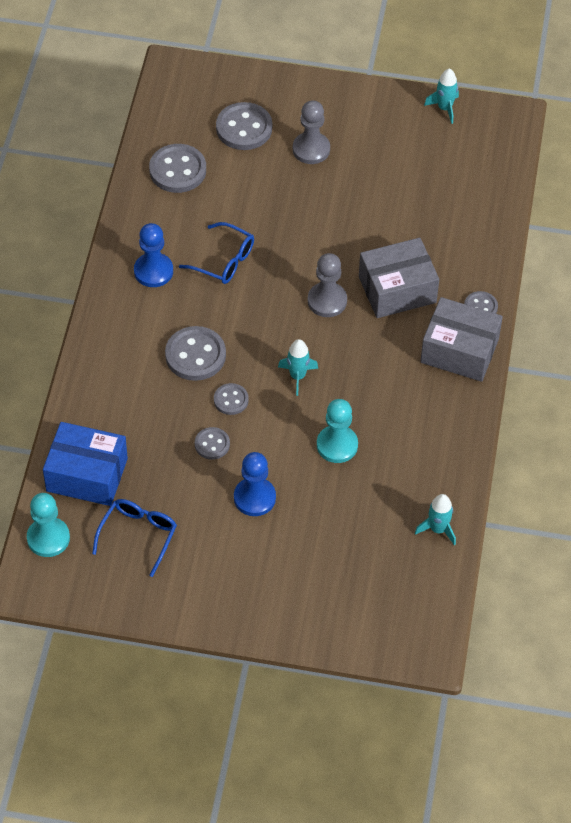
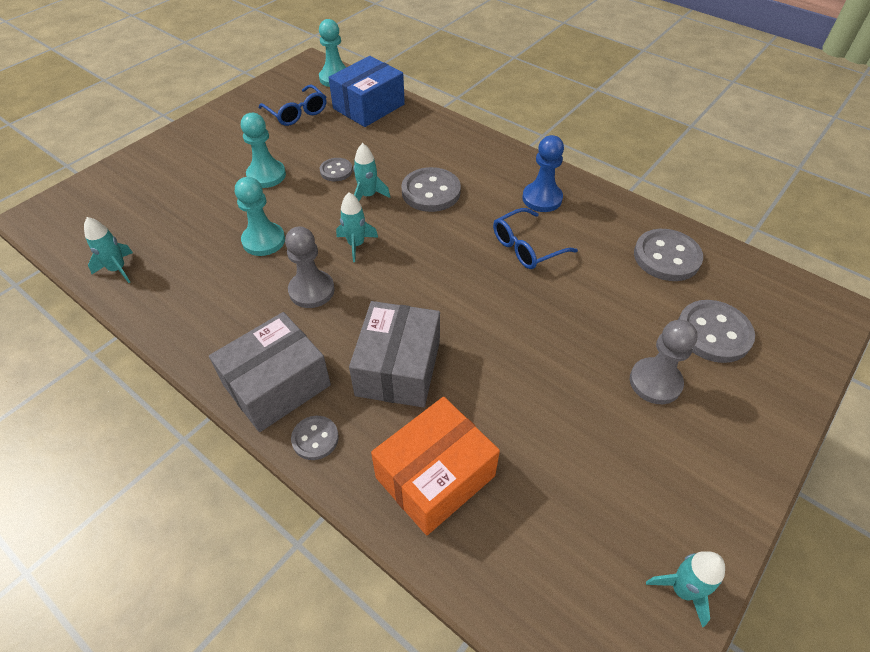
camera: 120 degrees right, 5 degrees down
(231, 400) = (368, 195): grey button -> turquoise rocket
(254, 498) = (266, 175): blue pawn -> turquoise pawn
(327, 301) = (425, 302): grey pawn -> grey pawn (311, 290)
(460, 235) = (435, 476): none -> orange box

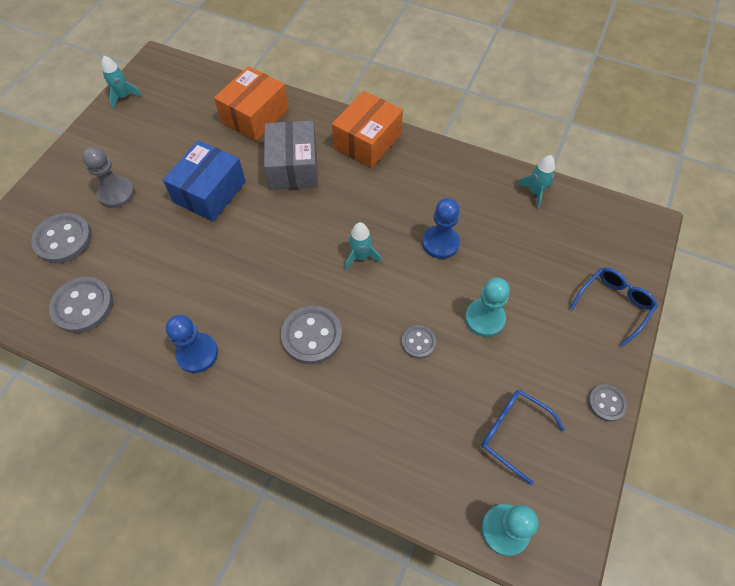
camera: 165 degrees right, 10 degrees up
(263, 240) = (440, 243): turquoise pawn -> blue pawn
(277, 385) = (367, 141): grey box -> orange box
(311, 290) = (377, 208): grey pawn -> none
(315, 438) = (330, 119): grey button -> grey button (606, 403)
(368, 106) = (431, 471): blue box -> blue box (210, 192)
(368, 195) = (372, 315): turquoise rocket -> none
(526, 247) = (211, 288): blue glasses -> blue glasses (614, 304)

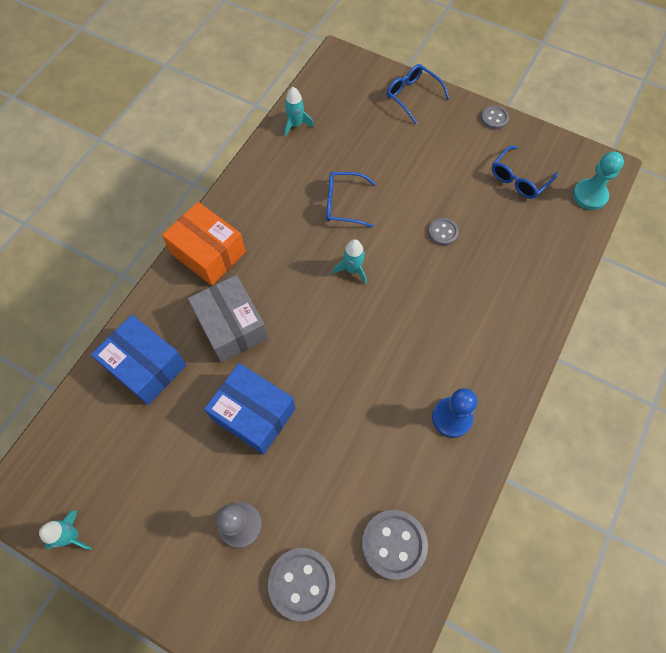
camera: 85 degrees left, 5 degrees up
(255, 116) = (146, 366): orange box -> blue box
(293, 167) = (231, 326): grey box -> grey box turned 60 degrees clockwise
(312, 336) = (435, 315): grey button -> none
(440, 243) = (343, 204): blue pawn -> blue glasses
(484, 318) = (422, 182): turquoise pawn -> none

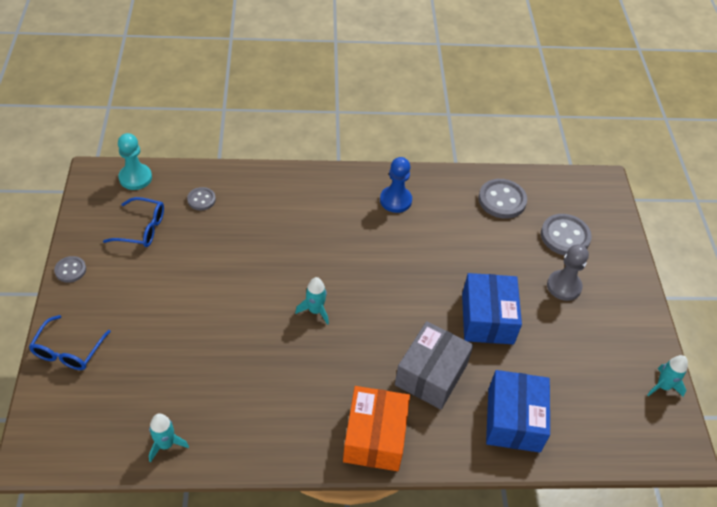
camera: 125 degrees left, 15 degrees down
(343, 204) = (248, 350): blue glasses -> none
(443, 232) = (234, 262): grey button -> grey button (201, 199)

